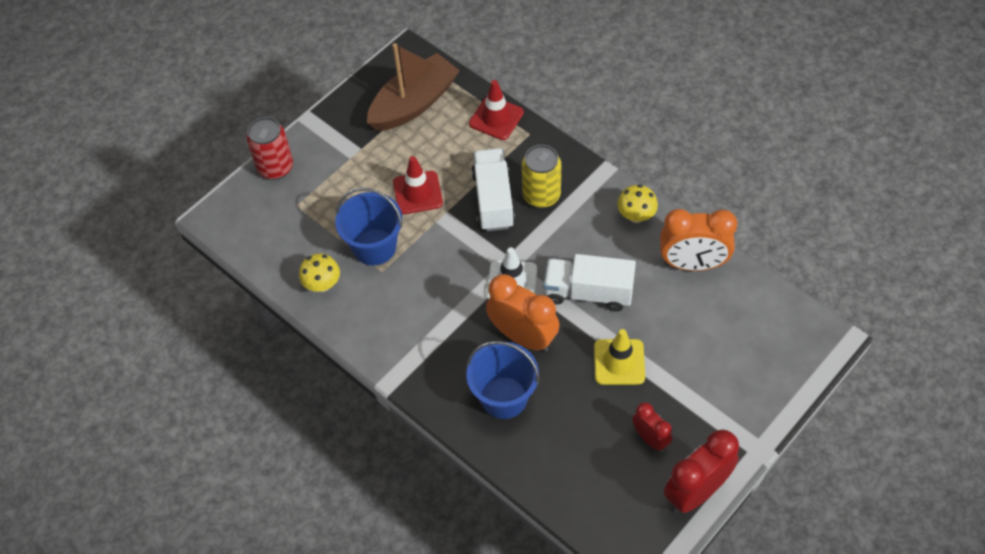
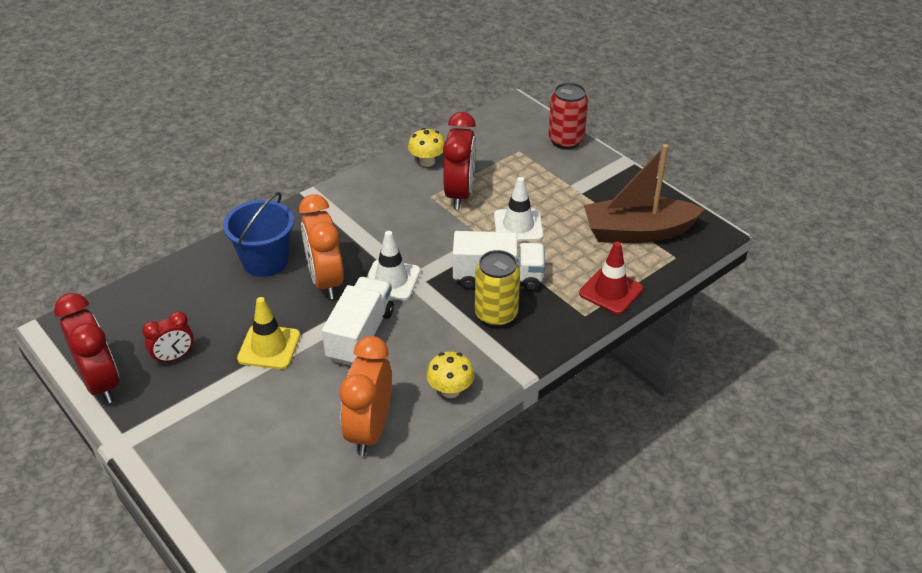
camera: 95 degrees right, 15 degrees down
(374, 247) = (459, 194): blue bucket -> red clock
(414, 103) = (637, 232): brown boat -> brown boat turned 120 degrees clockwise
(417, 193) = (518, 226): red traffic cone -> white traffic cone
(523, 337) = (325, 281): orange clock -> orange clock turned 120 degrees clockwise

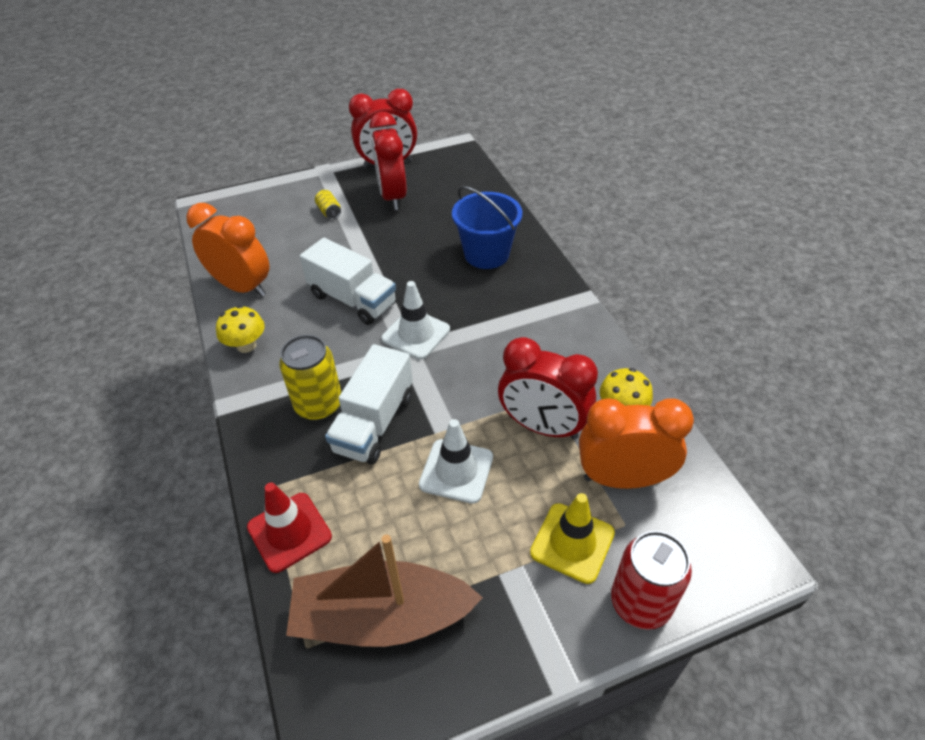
camera: 110 degrees right, 5 degrees up
(174, 357) = (392, 197): red clock -> red clock, size x1.76
(214, 405) = (329, 212): none -> yellow can
(269, 347) = (373, 244): yellow traffic cone -> yellow traffic cone (572, 543)
(325, 281) = (439, 288): orange clock -> orange clock (622, 478)
(637, 232) = (382, 617): brown boat -> brown boat turned 105 degrees counterclockwise

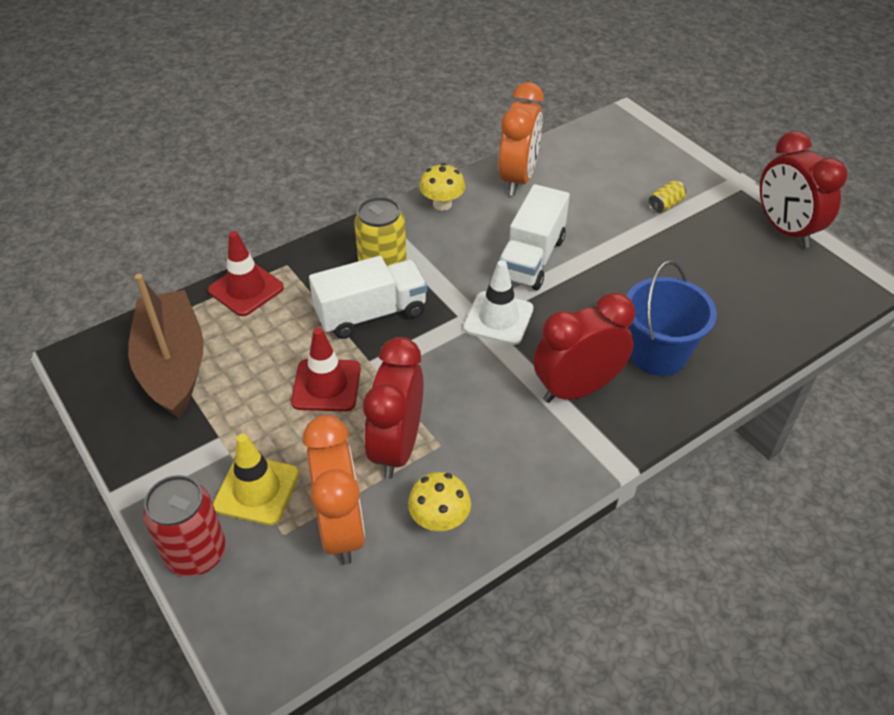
camera: 75 degrees right, 0 degrees up
(374, 423) = (371, 314): white truck -> white truck turned 150 degrees clockwise
(392, 197) = (723, 248): red clock -> red clock (577, 389)
(456, 471) = (326, 385): white traffic cone -> red traffic cone

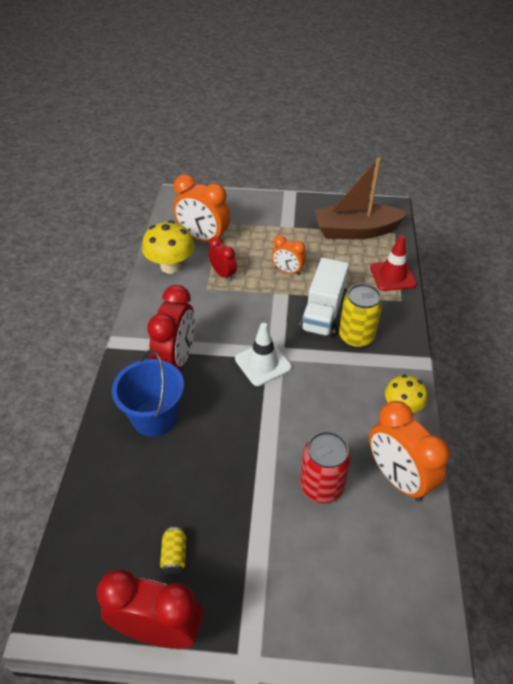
camera: 130 degrees right, 0 degrees up
(173, 365) = (356, 231): brown boat -> brown boat turned 150 degrees clockwise
(196, 554) = (239, 200): red can -> red can (321, 486)
(257, 490) = (251, 225): yellow traffic cone -> none
(326, 385) = (287, 271): red traffic cone -> orange clock
(397, 447) = (223, 274): red clock -> red clock, size x0.57
(439, 520) = (171, 266): yellow mushroom -> yellow mushroom, size x1.53
(531, 258) = (298, 417): white truck -> none
(665, 205) = (274, 559): yellow can -> yellow can (174, 555)

